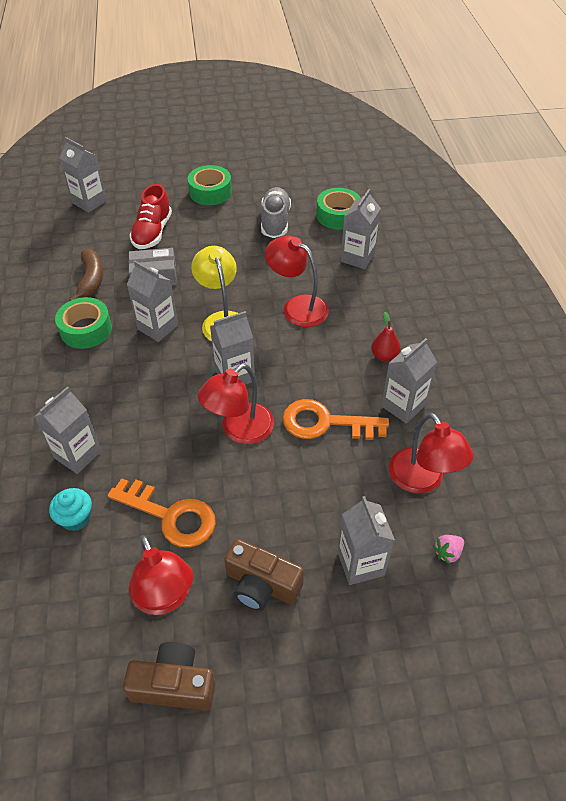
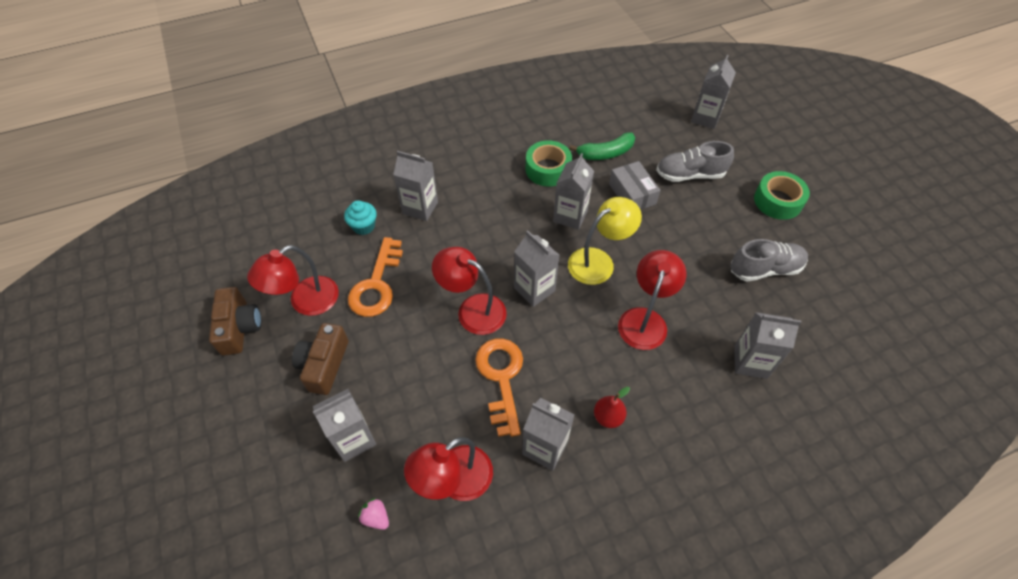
camera: 75 degrees right, 5 degrees up
(91, 280) = (605, 153): brown banana -> green banana
(152, 232) = (690, 175): red shoe -> grey shoe
(338, 215) = (813, 327): green tape -> none

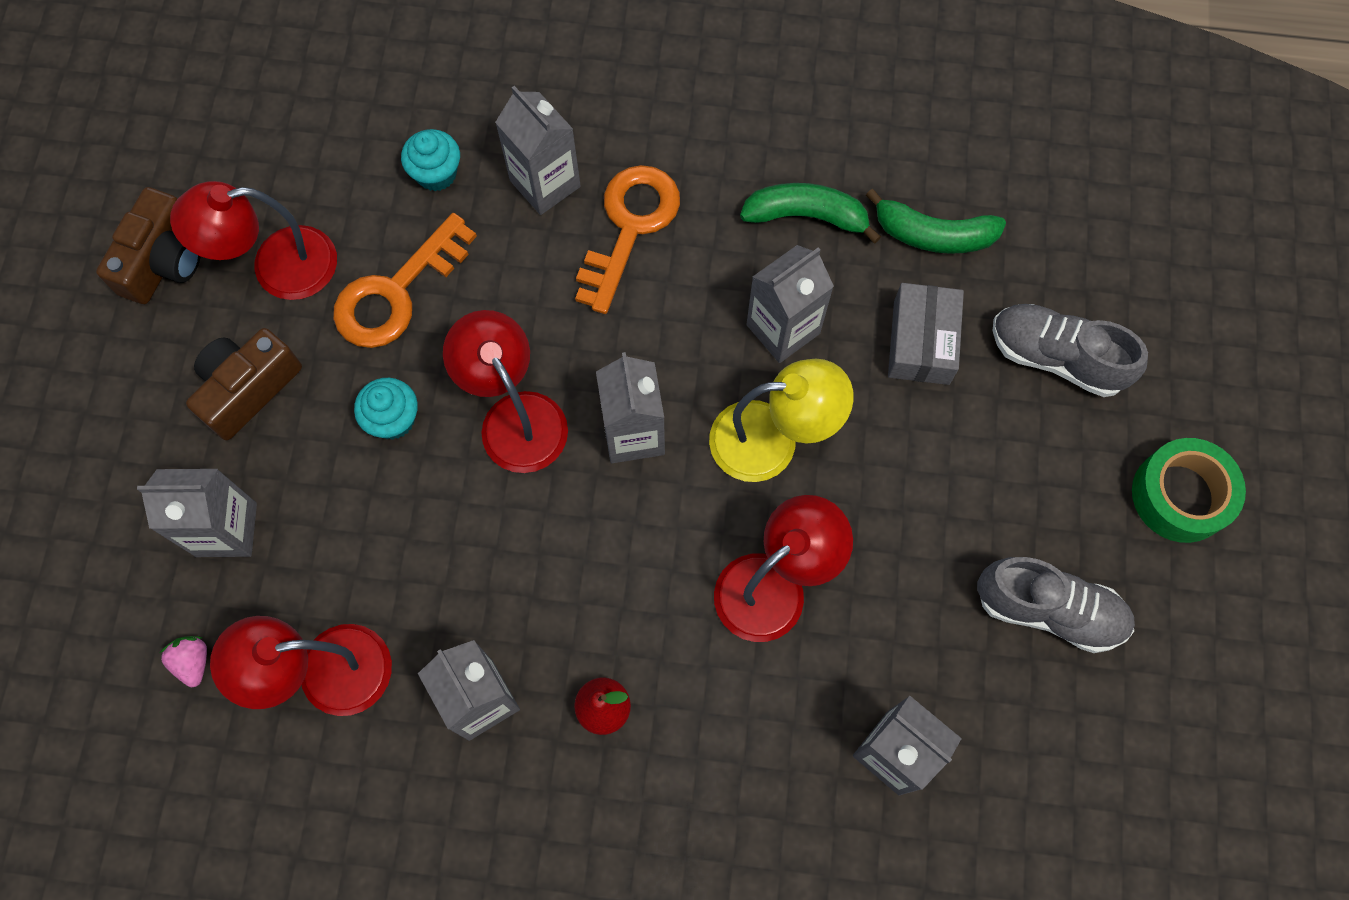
camera: 30 degrees right, 15 degrees up
(412, 341) = (393, 419): none -> turquoise cupcake
(501, 378) = (486, 555): orange key -> orange key (629, 227)
(548, 169) = (806, 216): green tape -> green banana
(705, 118) = (1180, 253): grey carton -> none

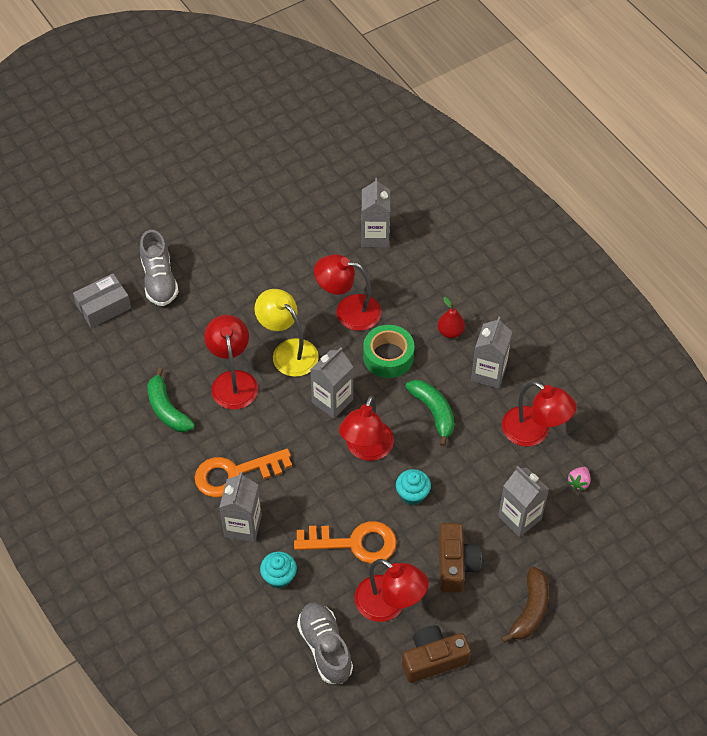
camera: 130 degrees left, 15 degrees down
(101, 425) = (530, 610): none -> brown banana
(248, 389) = (455, 564): brown camera -> brown camera turned 90 degrees counterclockwise
(783, 329) = (233, 381): grey carton -> red lamp
(921, 342) = (194, 329): grey box -> grey box (103, 307)
(933, 235) = (135, 357): green banana -> green banana (433, 412)
(1048, 610) = (274, 223): grey shoe -> grey shoe (325, 648)
(1180, 495) = (187, 210): green tape -> green tape (388, 356)

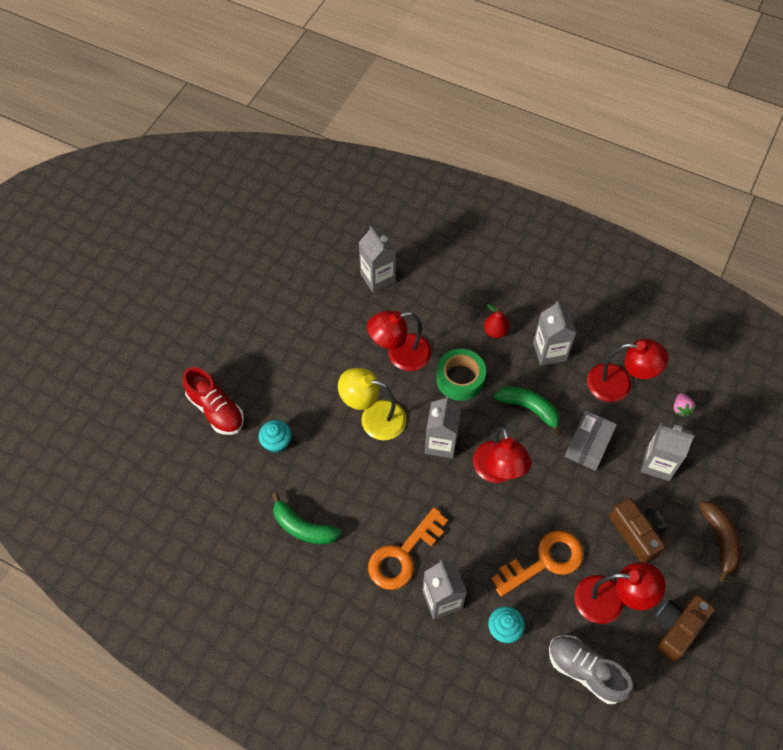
camera: 30 degrees left, 5 degrees up
(103, 307) = (180, 461): grey box -> grey box (588, 445)
(159, 280) = (216, 410): grey shoe -> red shoe
(233, 381) = (344, 470): red lamp -> none
(412, 494) = (562, 491): turquoise cupcake -> turquoise cupcake (277, 443)

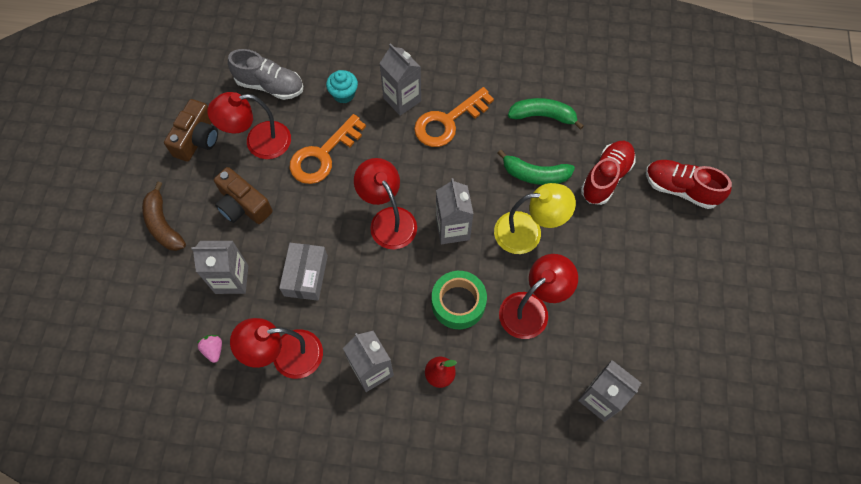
camera: 160 degrees right, 5 degrees up
(277, 443) = (606, 178): turquoise cupcake -> red shoe
(403, 555) = (448, 122): orange key -> orange key turned 150 degrees counterclockwise
(529, 409) = (375, 294): green banana -> green banana (535, 174)

